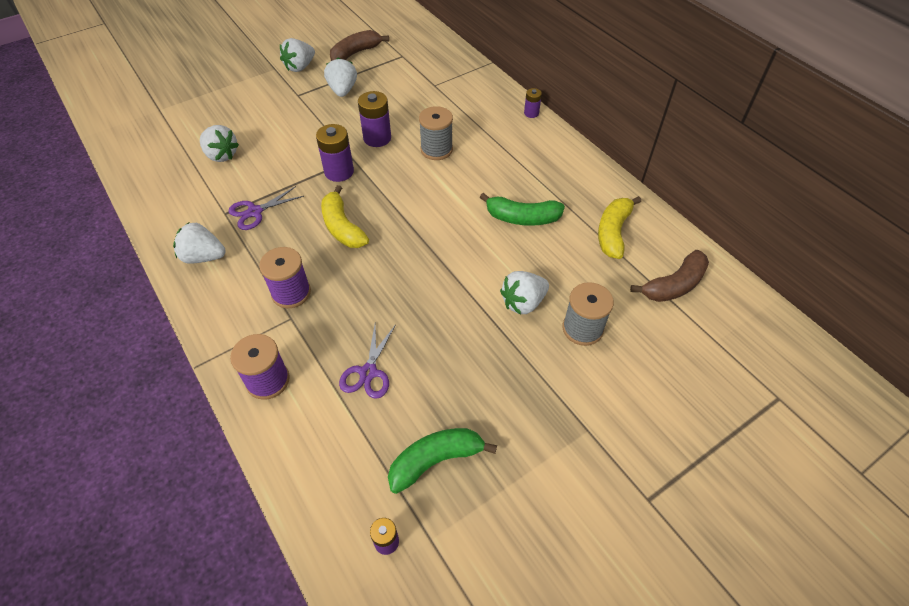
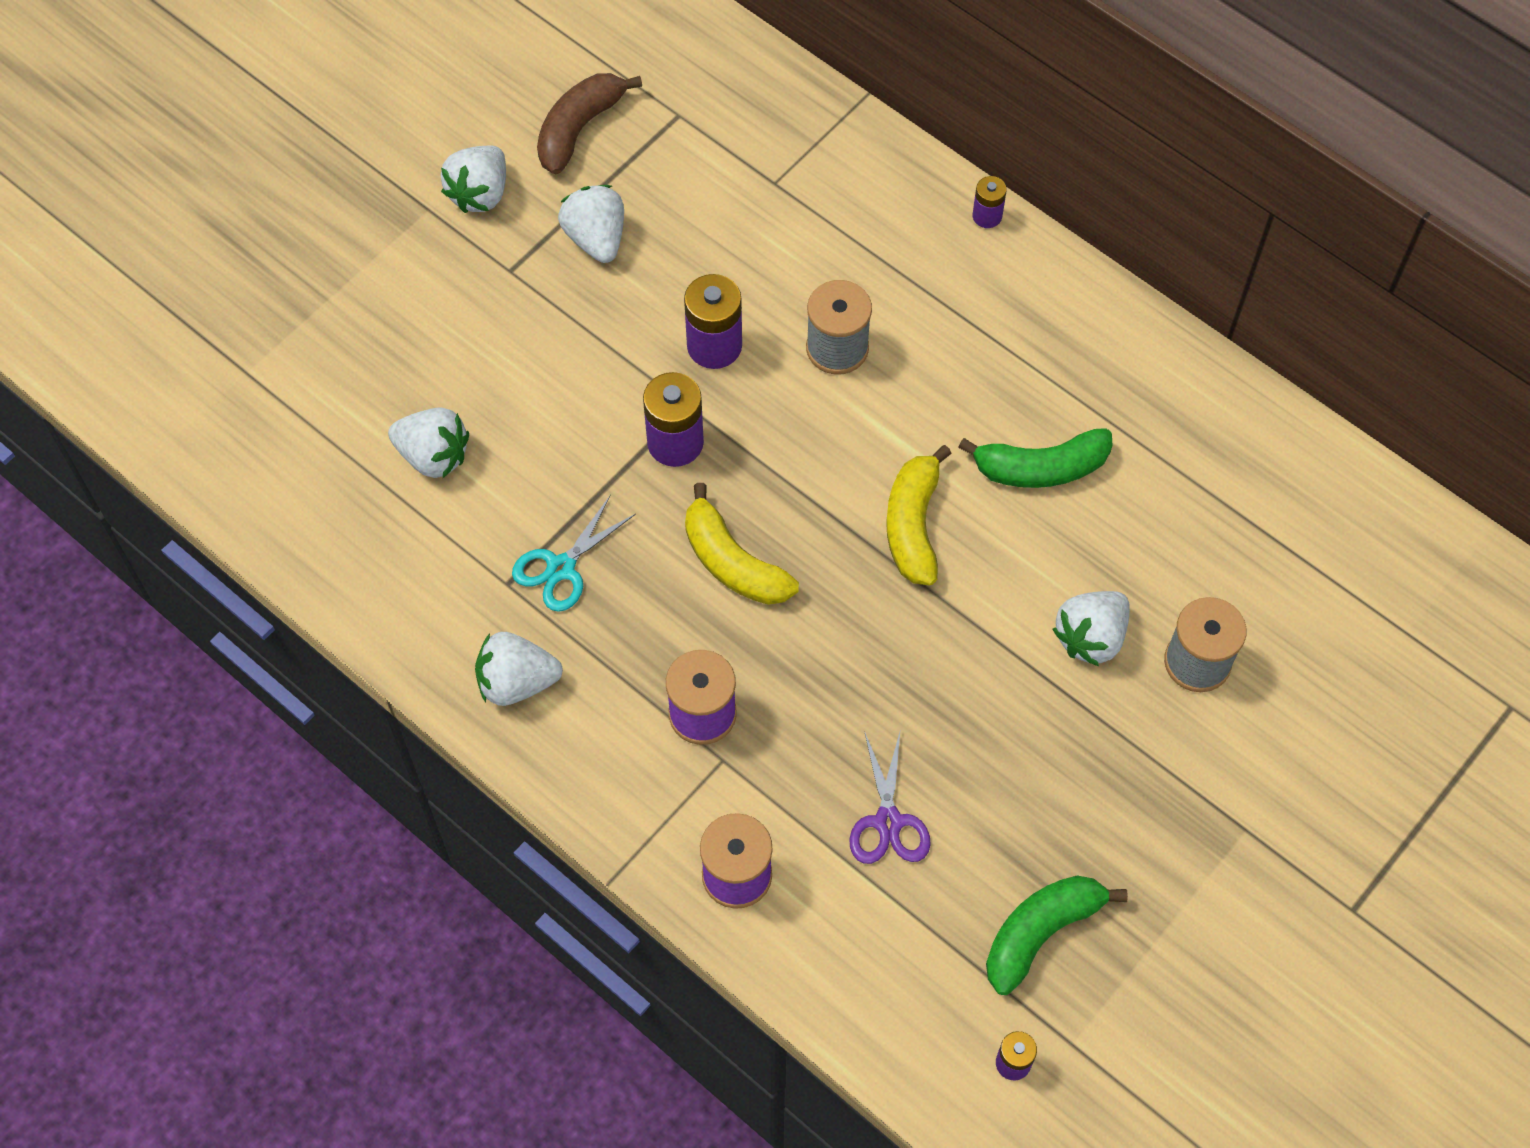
camera: 15 degrees left, 10 degrees up
(255, 212) = (561, 568): purple scissors -> turquoise scissors
(613, 232) = (1203, 461): yellow banana -> yellow banana (913, 525)
(674, 285) = (1324, 544): brown banana -> none

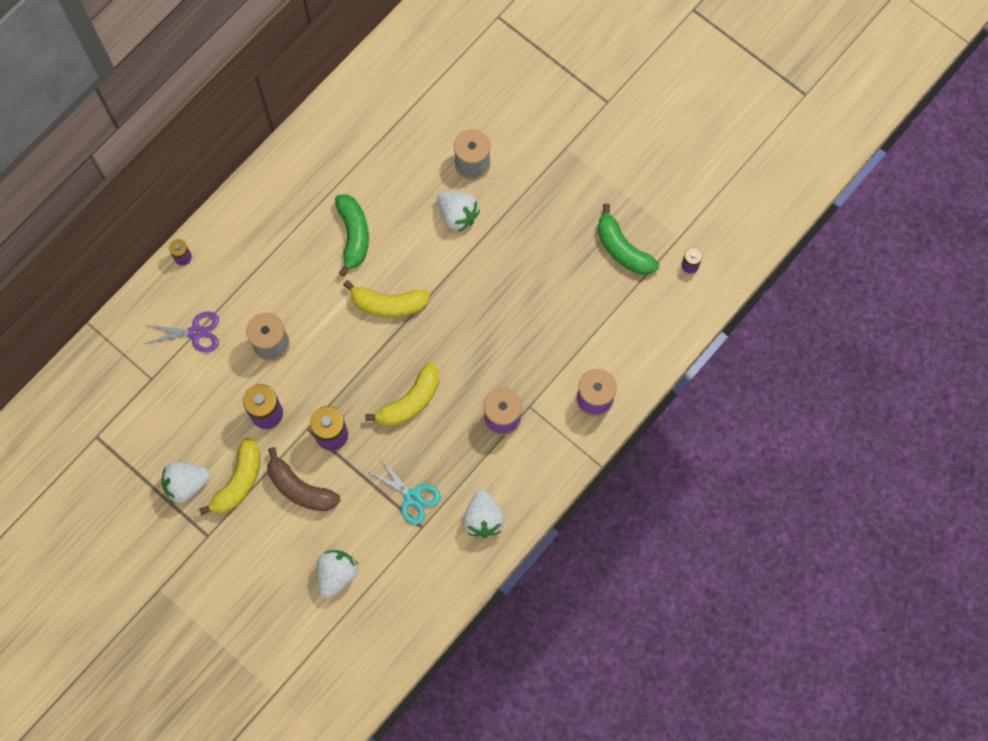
camera: 90 degrees left, 10 degrees up
(480, 193) = (149, 557): white strawberry -> none
(579, 129) = (103, 497): brown banana -> brown banana (300, 488)
(598, 310) = (238, 481): none -> yellow banana
(888, 822) = (564, 322): purple scissors -> purple scissors (196, 332)

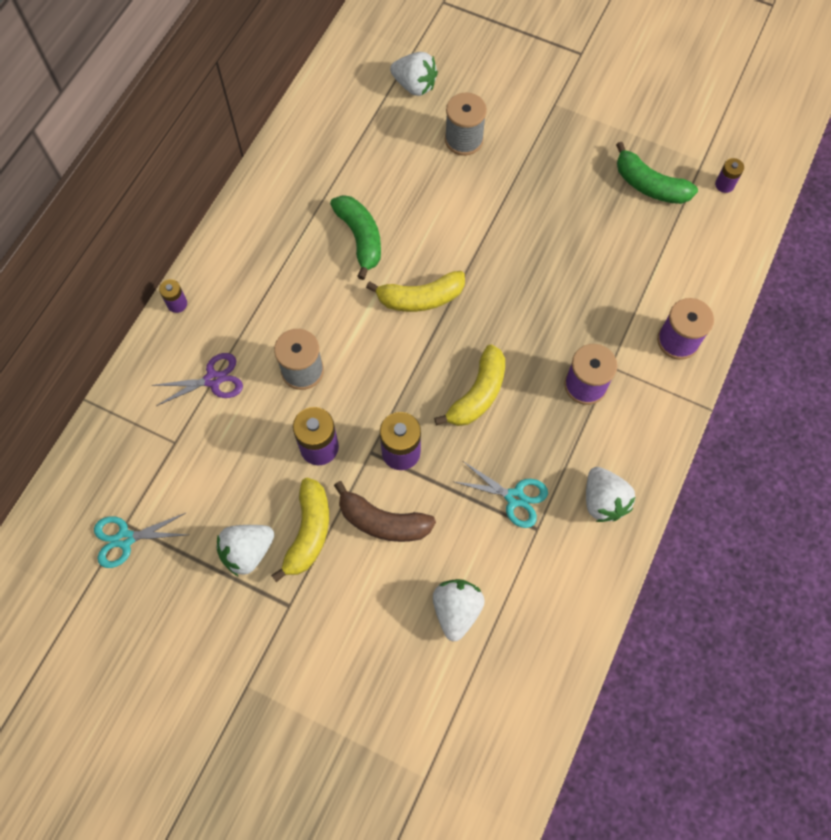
camera: 15 degrees left, 5 degrees down
(93, 448) = (125, 539): none -> turquoise scissors
(457, 215) = (465, 193): white strawberry -> white strawberry (414, 85)

